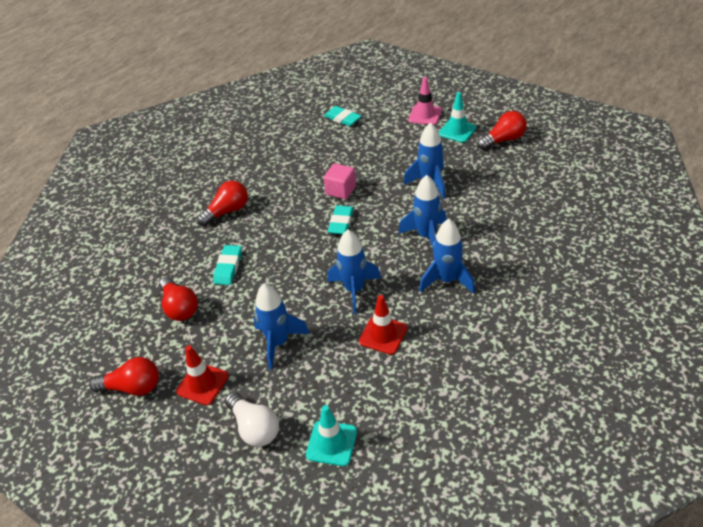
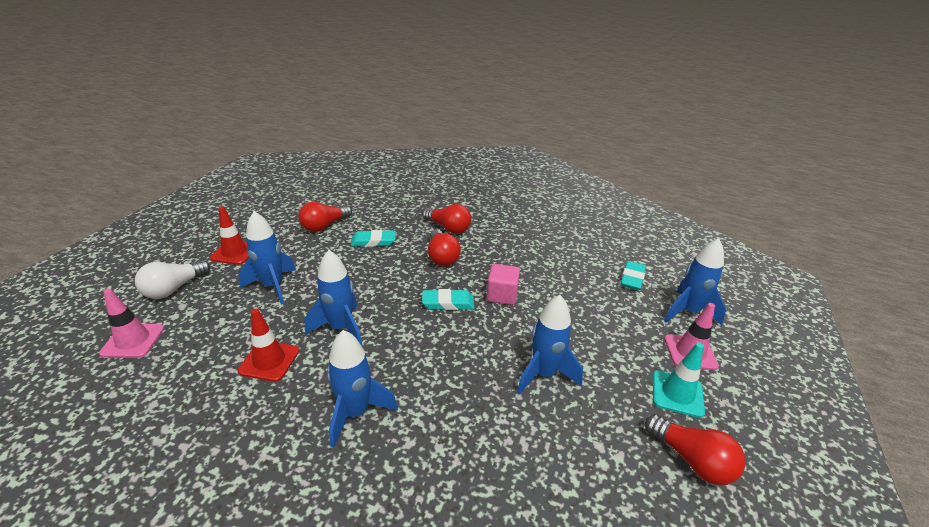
camera: 70 degrees right, 10 degrees down
(132, 387) = (241, 221): red light bulb -> red light bulb (442, 257)
(331, 443) = (133, 341): turquoise traffic cone -> pink traffic cone
(426, 236) = (437, 382): blue rocket -> blue rocket (688, 312)

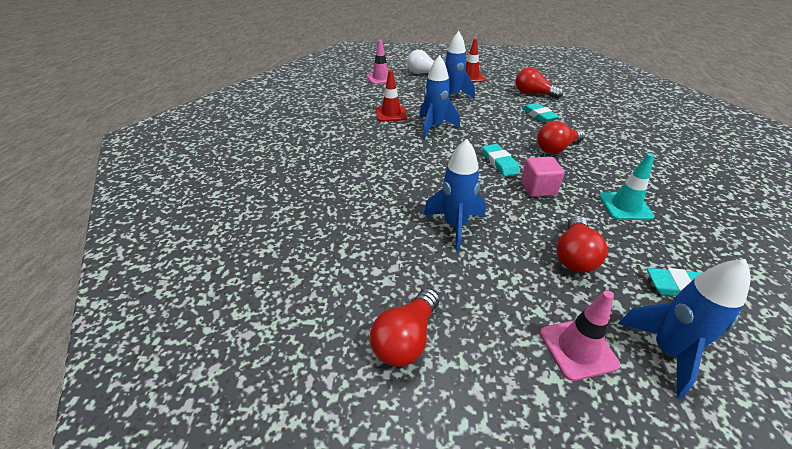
camera: 75 degrees right, 5 degrees up
(355, 413) = (368, 150): blue rocket -> none
(448, 228) = (604, 143): red light bulb -> red light bulb (574, 255)
(677, 393) = (493, 330): turquoise traffic cone -> turquoise traffic cone (625, 206)

